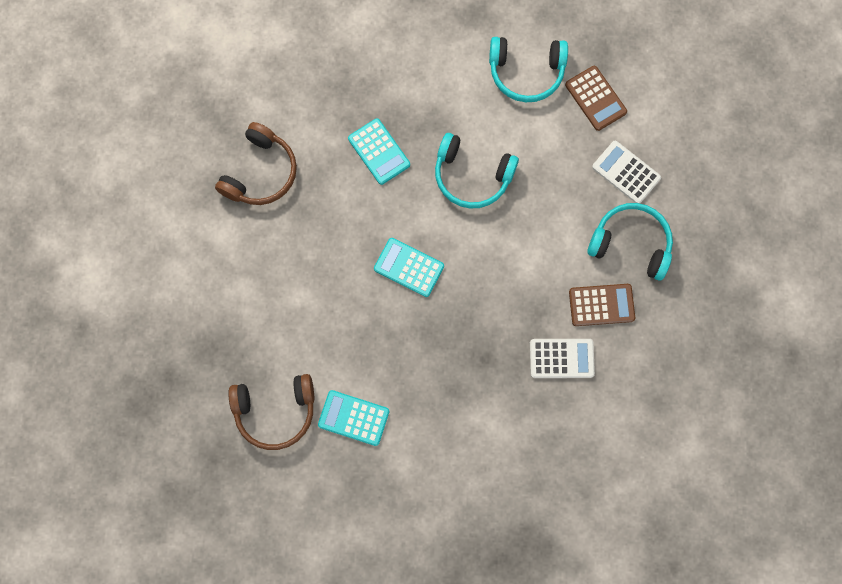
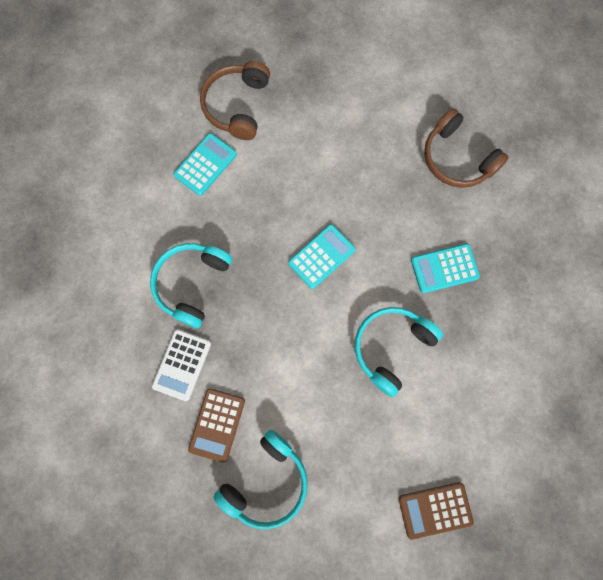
camera: 110 degrees right, 0 degrees up
(526, 73) = (486, 445): turquoise headphones -> turquoise headphones (192, 284)
(626, 172) = (343, 508): white calculator -> none

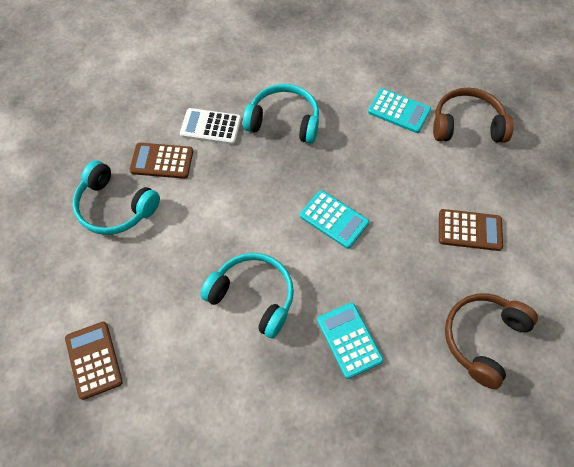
camera: 80 degrees right, 15 degrees down
(354, 138) = (469, 230): none -> brown calculator

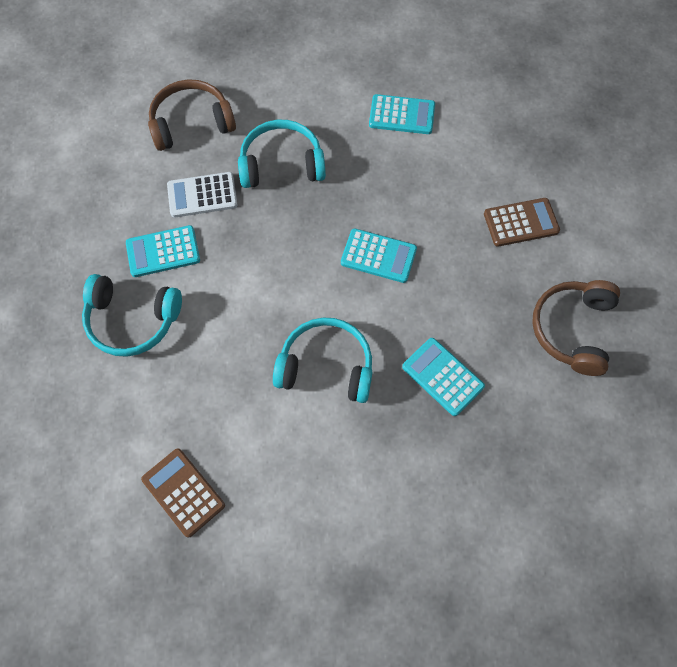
camera: 20 degrees left, 5 degrees up
(162, 161) = (163, 251): brown calculator -> turquoise calculator
(467, 125) = (478, 109): brown headphones -> brown headphones (191, 123)

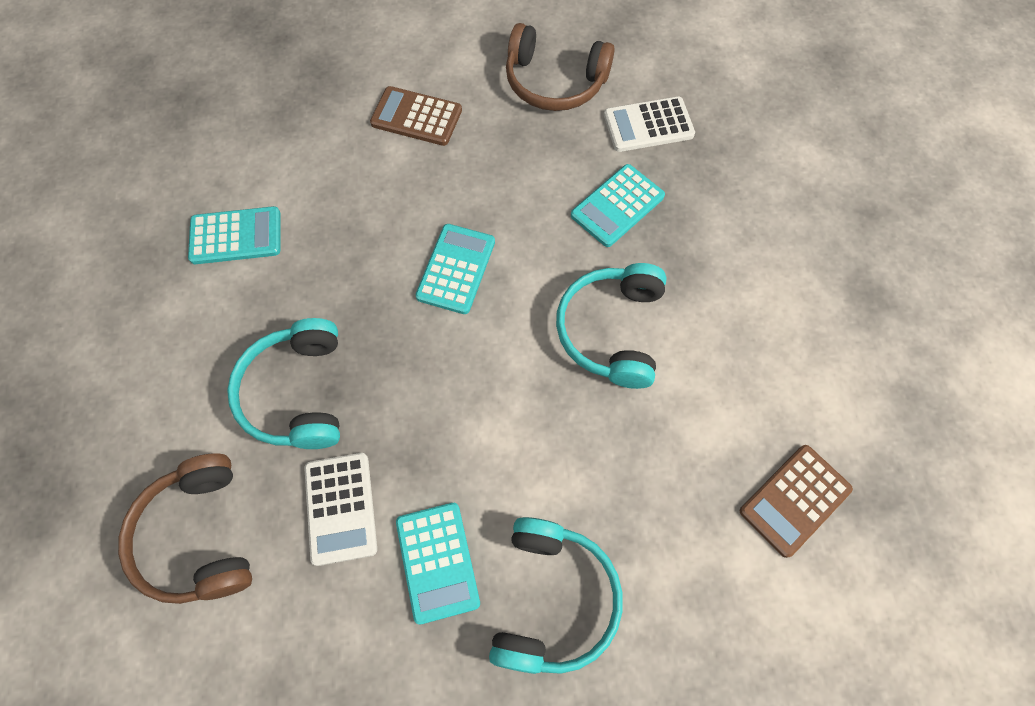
camera: 90 degrees left, 0 degrees up
(402, 115) = (236, 236): turquoise calculator -> turquoise calculator turned 75 degrees clockwise
(521, 223) = (416, 117): brown calculator -> brown calculator turned 60 degrees counterclockwise
(532, 408) = (648, 125): none -> white calculator

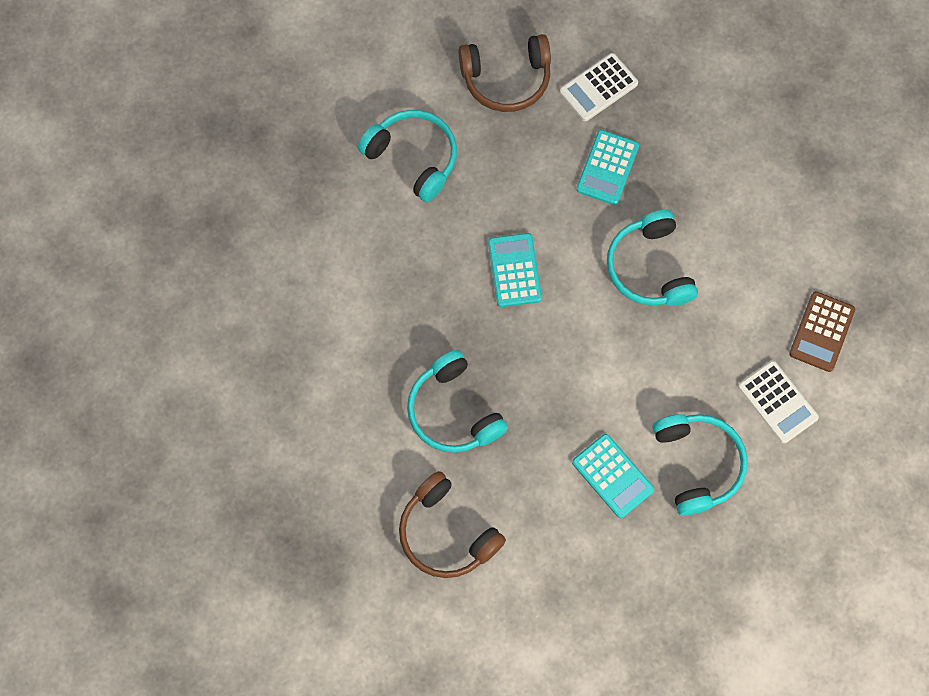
camera: 25 degrees left, 5 degrees up
(236, 236) = (334, 317): turquoise calculator -> none
(340, 508) = (530, 472): white calculator -> white calculator (777, 402)
(416, 117) = (413, 157): brown calculator -> turquoise headphones

